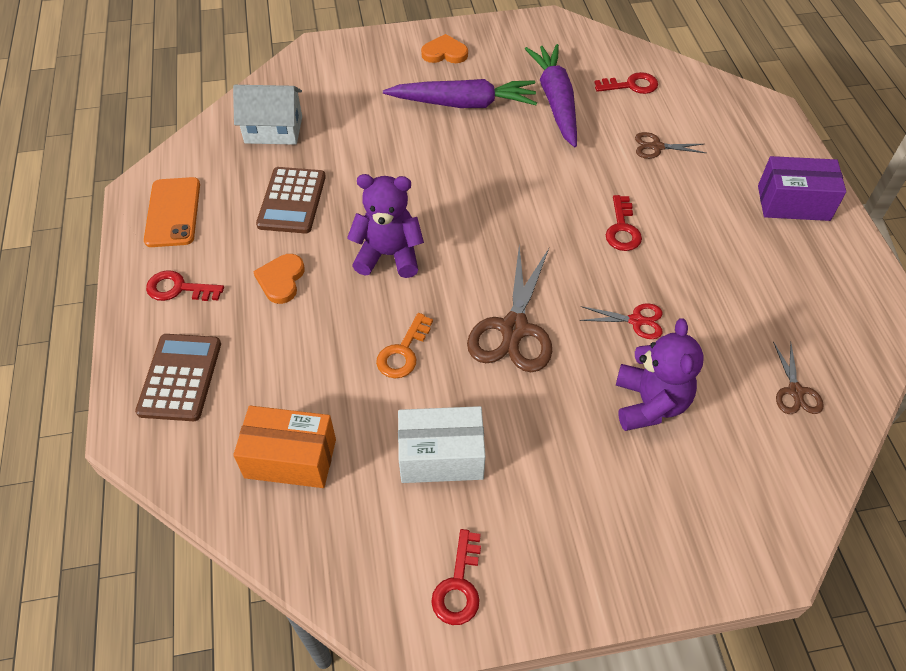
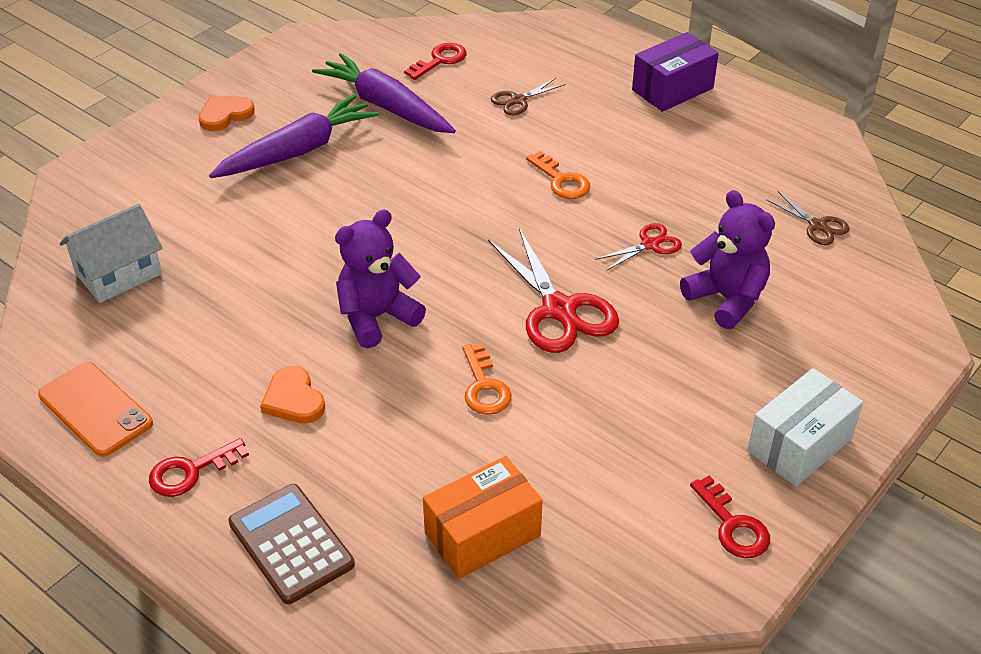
camera: 40 degrees left, 10 degrees down
(292, 201) = (220, 326): brown calculator -> none
(441, 456) = (611, 444): white box -> white box (799, 445)
(514, 329) = (559, 310): brown scissors -> red scissors
(622, 229) = (561, 181): red key -> orange key

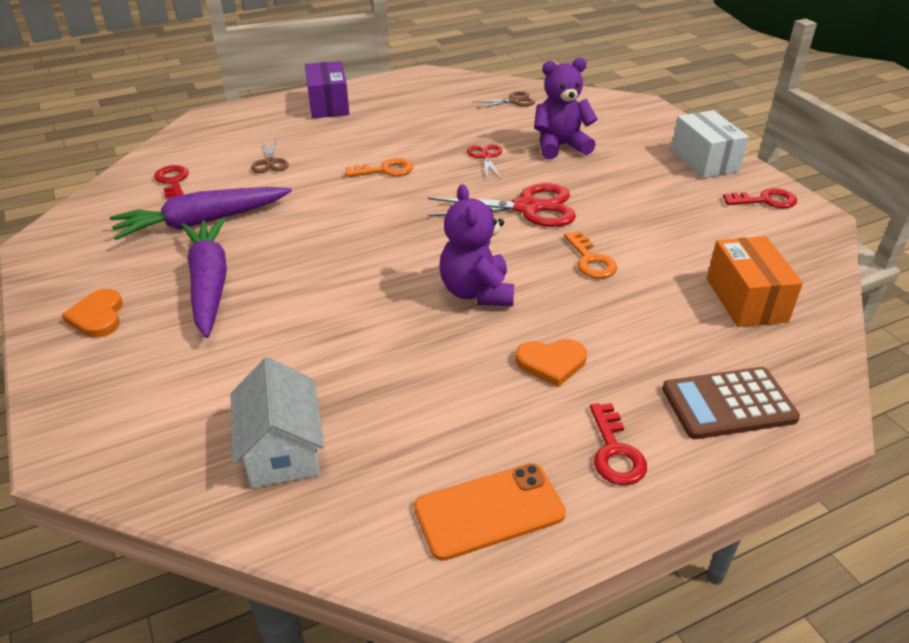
camera: 65 degrees left, 5 degrees down
(484, 386) = (590, 260): orange key -> orange key turned 60 degrees clockwise

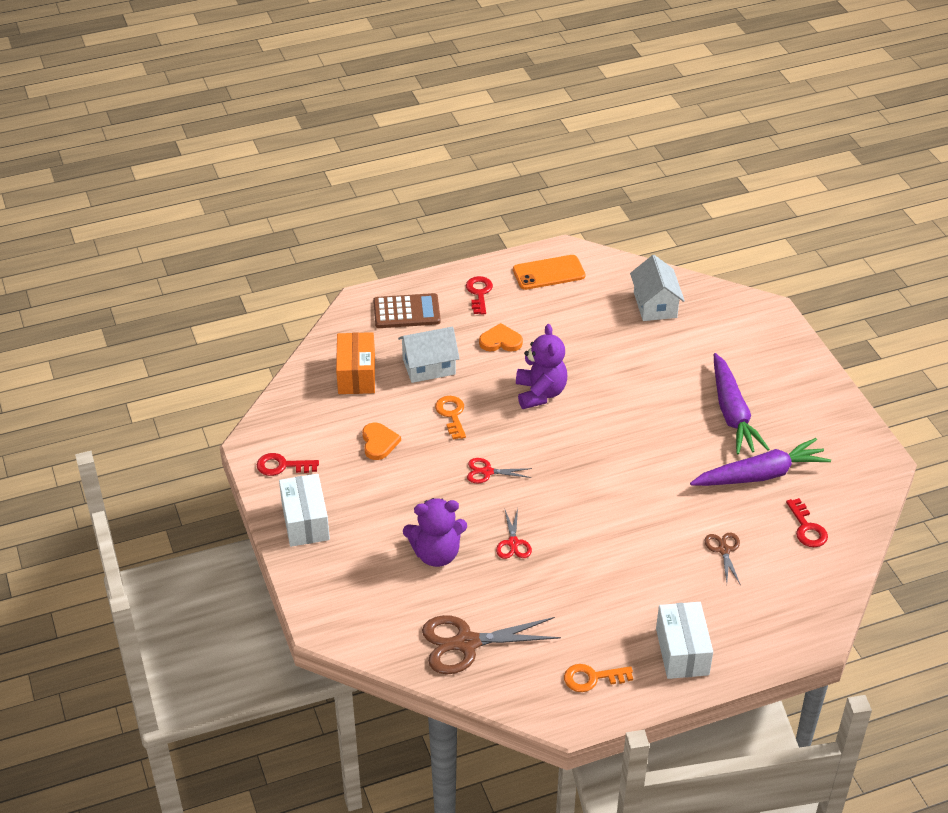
camera: 175 degrees left, 5 degrees up
(98, 317) = (799, 391): orange heart -> orange heart (379, 443)
(328, 105) = (682, 651): purple box -> white box
(385, 170) = (610, 530): orange key -> orange key (592, 678)
(514, 101) = (466, 643): brown scissors -> brown scissors, size x1.92
(527, 208) = (487, 472): red scissors -> red scissors, size x0.52
(648, 318) = (429, 366): none -> white house

